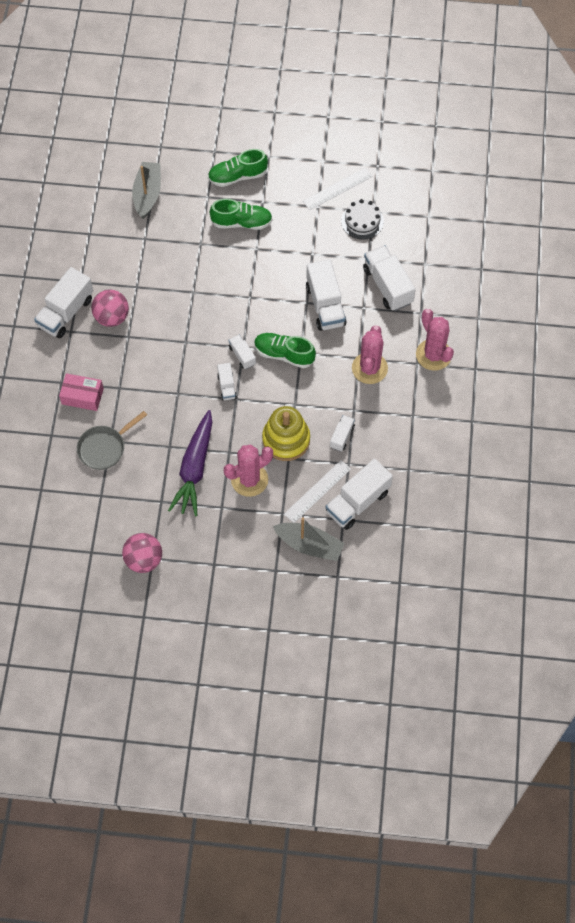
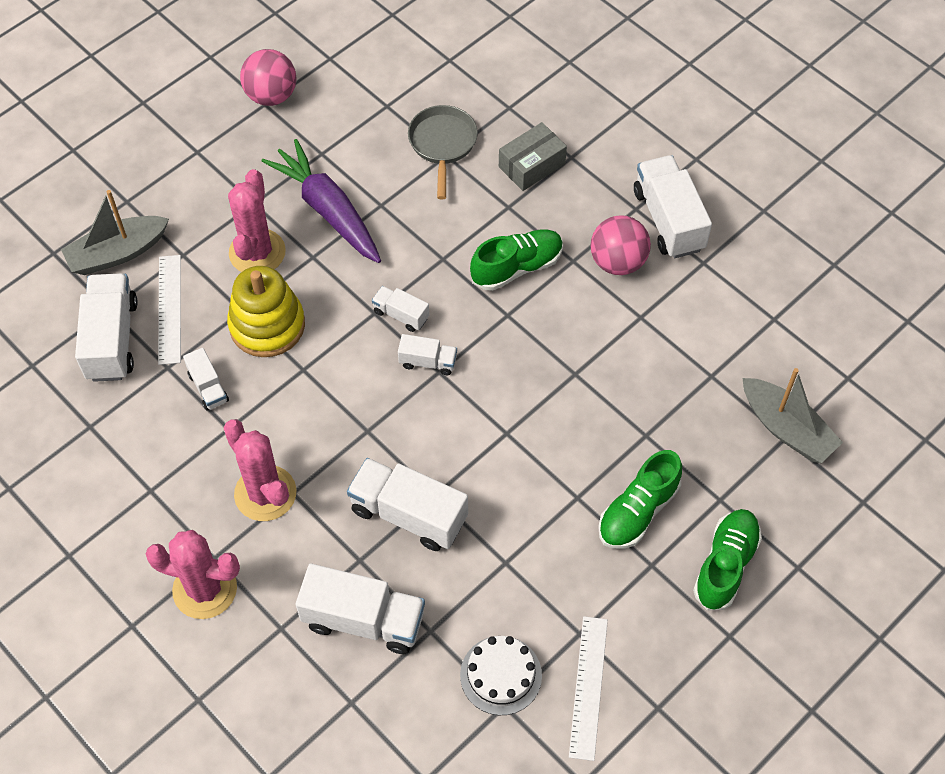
camera: 130 degrees right, 5 degrees down
(82, 396) = (531, 165): pink box -> grey box
(284, 354) = (384, 409): green shoe -> green shoe (517, 267)

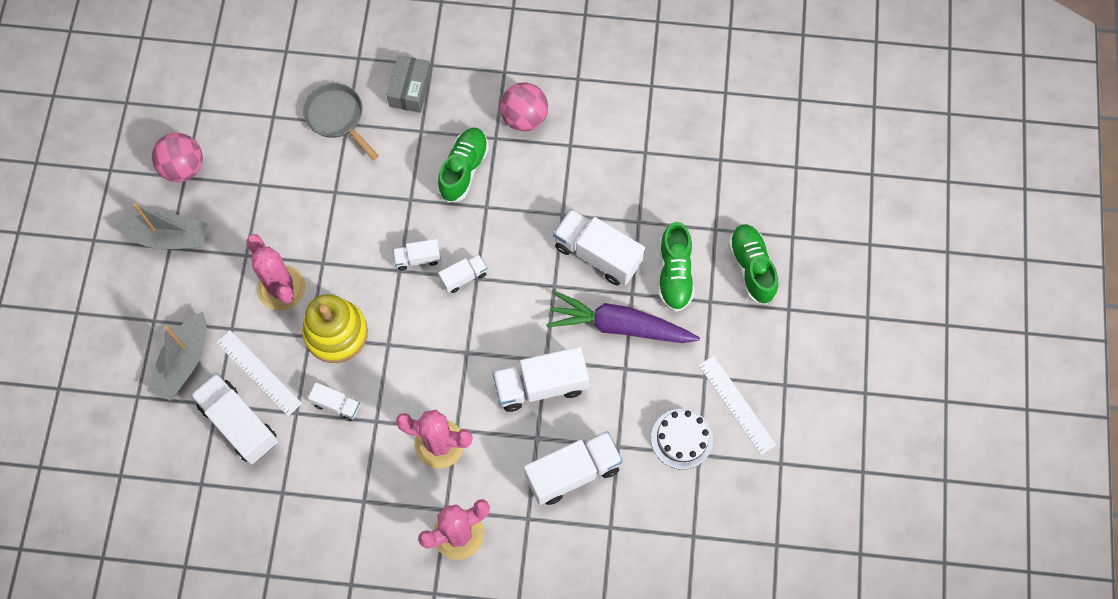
camera: 40 degrees left, 10 degrees up
(327, 210) = (302, 222): purple carrot -> purple carrot (619, 326)
(668, 220) = (531, 64): white truck -> white truck (597, 254)
(786, 429) = (716, 153): grey boat -> grey boat (168, 237)

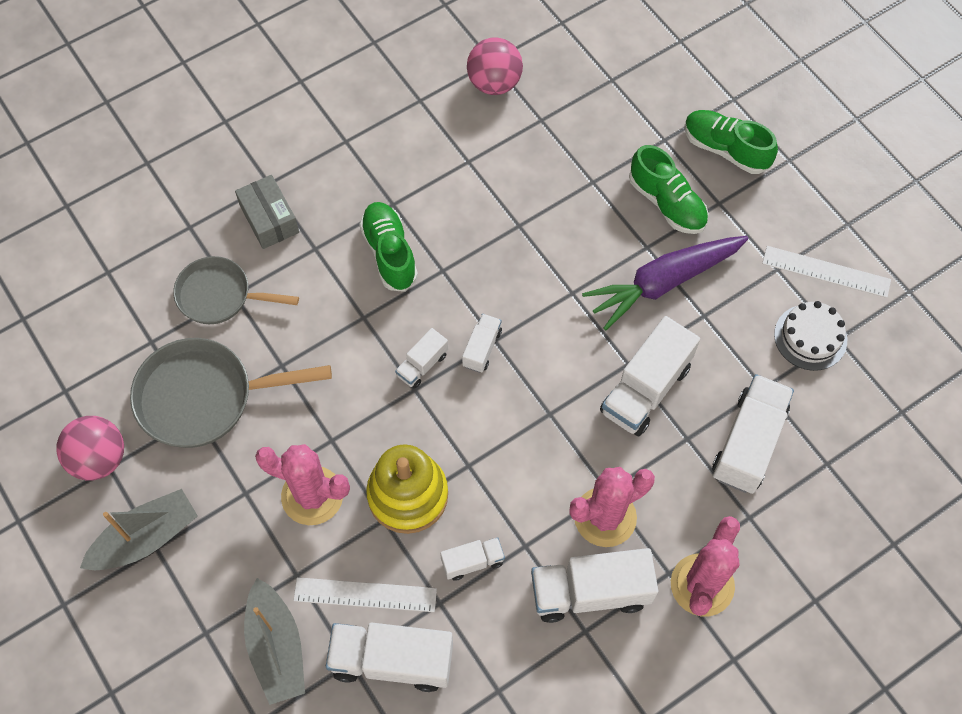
camera: 40 degrees left, 5 degrees down
(273, 176) = (204, 397): none -> grey pan
(524, 118) = (403, 168): pink ball -> pink ball (494, 83)
(597, 254) = (584, 236): white truck -> white truck (590, 592)

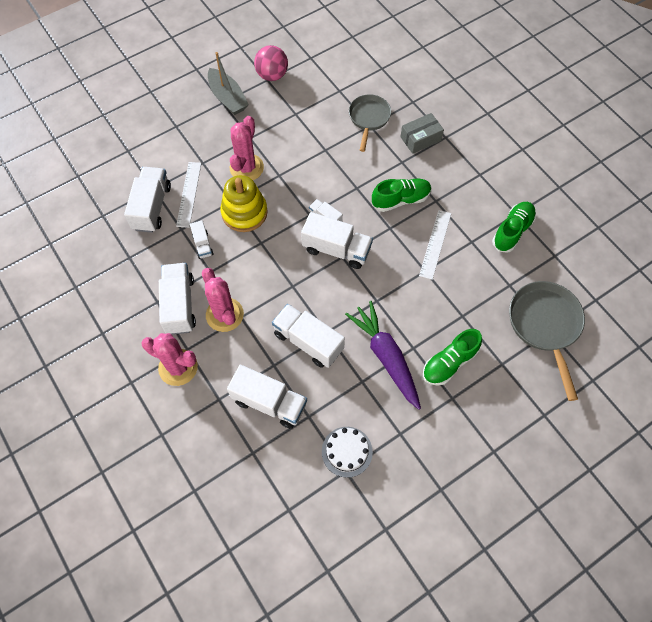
camera: 90 degrees right, 0 degrees up
(204, 397) = (306, 116): grey pan -> grey pan (545, 325)
(276, 647) = (165, 156): grey boat -> none
(482, 348) = (336, 249): white truck -> white truck, size x1.92
(494, 83) = (536, 257): pink ball -> none
(725, 149) = (498, 406): green shoe -> green shoe (512, 231)
(826, 271) = (400, 468): white ruler -> white ruler (435, 244)

